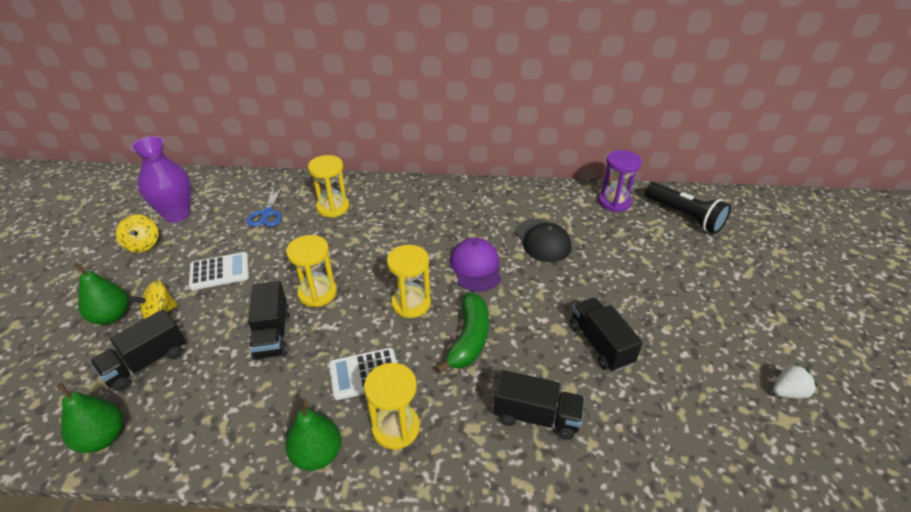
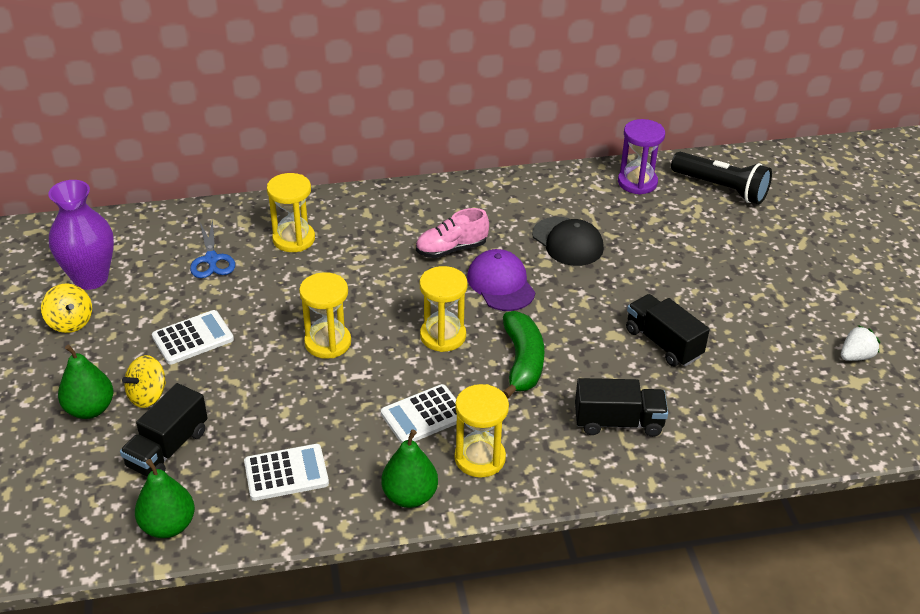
camera: 15 degrees left, 0 degrees up
(225, 406) = (286, 473): none -> white calculator
(272, 334) = (298, 394): black truck -> none
(447, 232) = (451, 249): none -> pink shoe

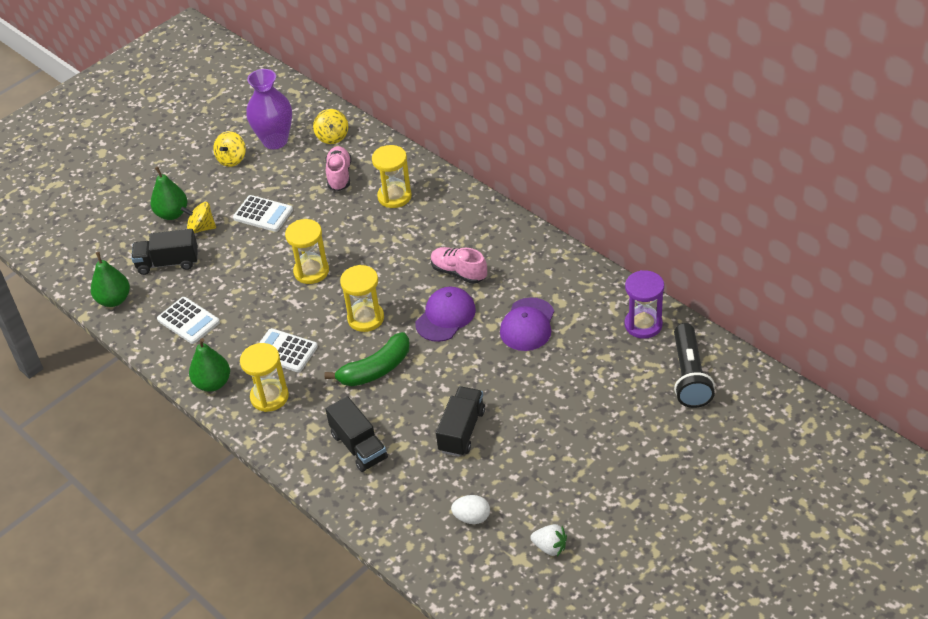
camera: 60 degrees right, 5 degrees up
(146, 238) = (332, 137): none -> yellow spinning top
(211, 260) = (339, 176): blue scissors -> pink shoe
(567, 242) = (527, 325): black cap -> purple cap
(781, 388) = (472, 517): none -> white egg

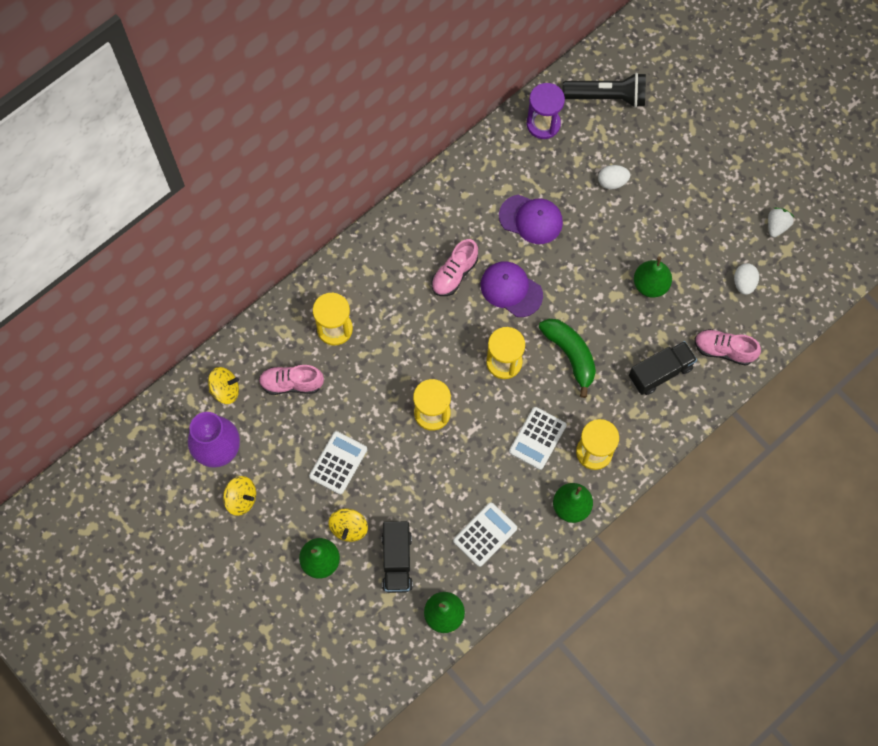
camera: 90 degrees left, 25 degrees up
(387, 502) = (723, 350): none -> pink shoe
(461, 431) = (650, 285): black truck -> green pear
(583, 388) = (612, 182): none -> white egg

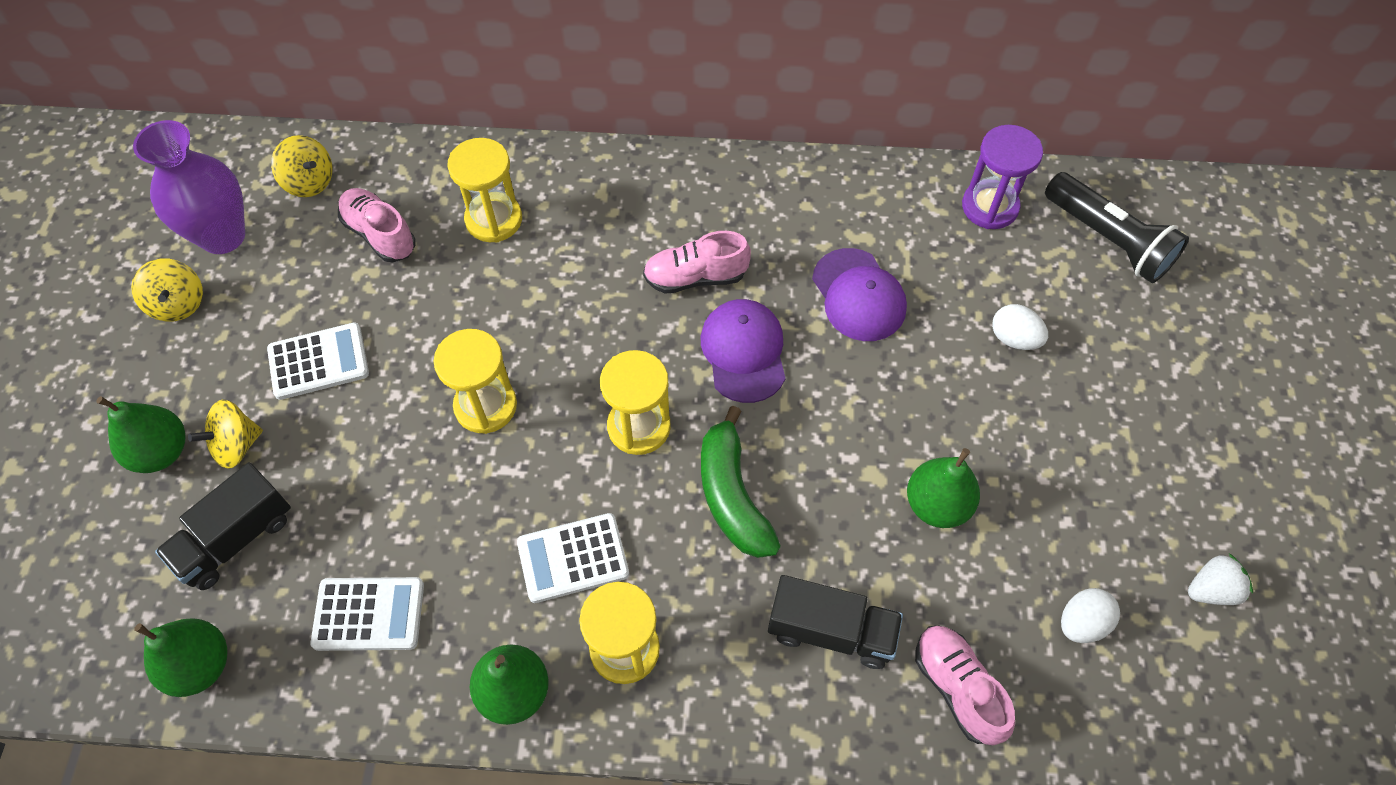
camera: 45 degrees right, 10 degrees down
(570, 355) = (732, 495): green banana -> green banana turned 150 degrees clockwise

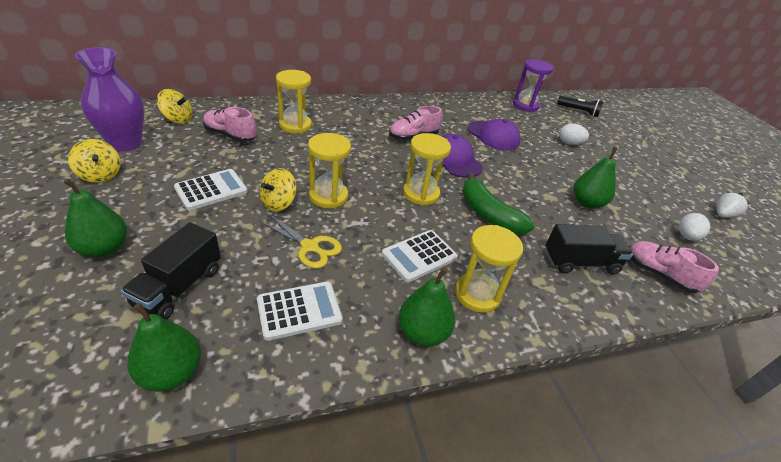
camera: 25 degrees left, 20 degrees down
(236, 445) = (164, 236): yellow spinning top -> yellow spinning top (279, 203)
(421, 506) = (310, 247): none -> yellow scissors
(1108, 240) = (578, 111): black flashlight -> black flashlight, size x0.65

